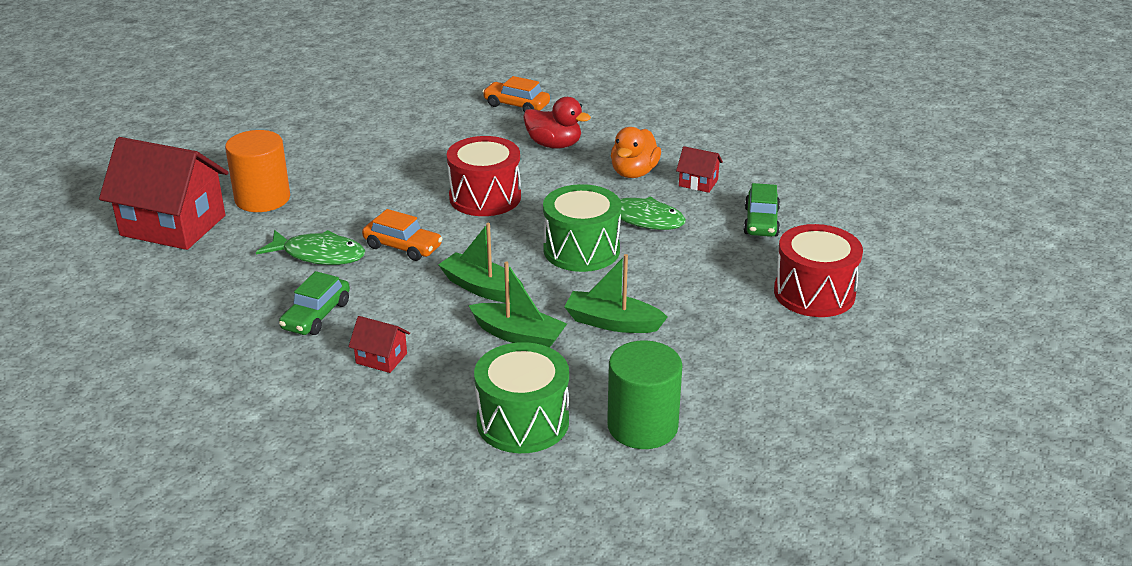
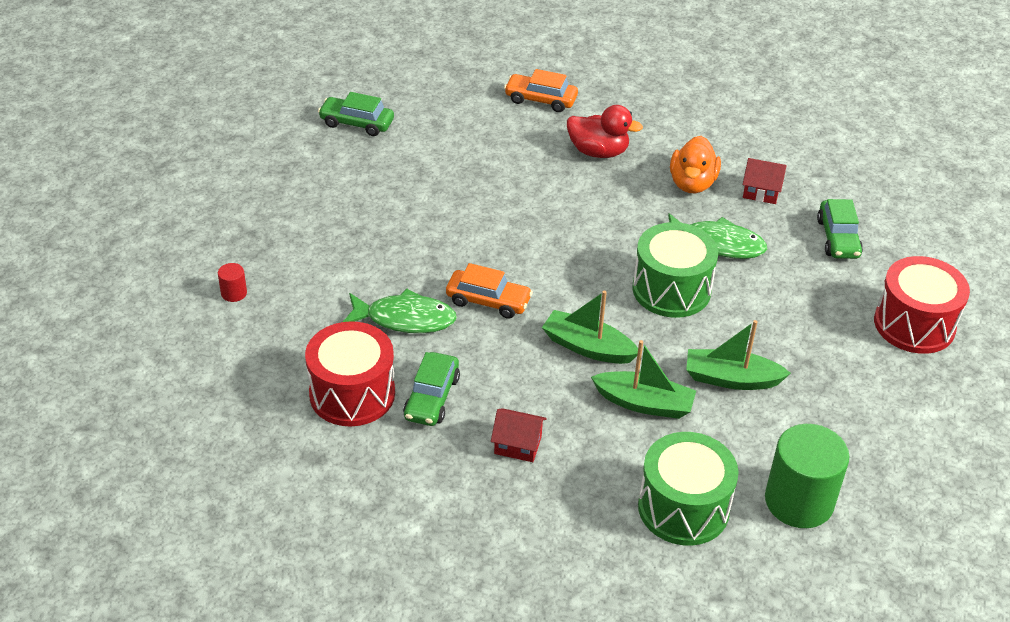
camera: 10 degrees left, 10 degrees up
(173, 225) = (234, 293): red house -> red cylinder
(262, 199) = (316, 249): orange cylinder -> none
(342, 113) = (357, 123): none -> green car
(485, 197) = (550, 228): red drum -> red drum (352, 394)

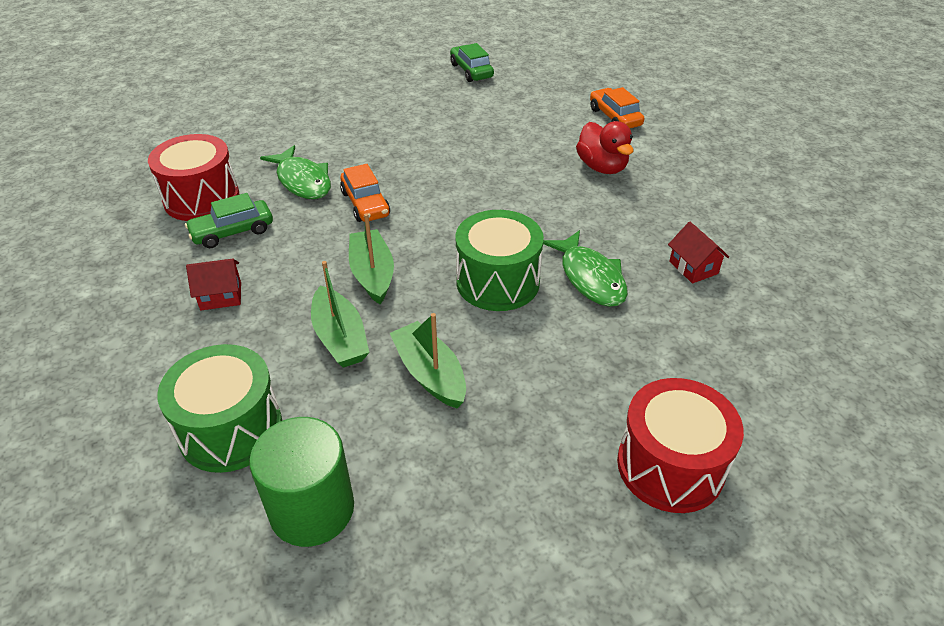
camera: 50 degrees right, 0 degrees up
(234, 293) = (250, 112): red cylinder -> none
(518, 445) = (221, 296): red house -> red house turned 75 degrees counterclockwise
(692, 183) = (641, 227): orange duck -> none
(838, 238) = (710, 345): green car -> none

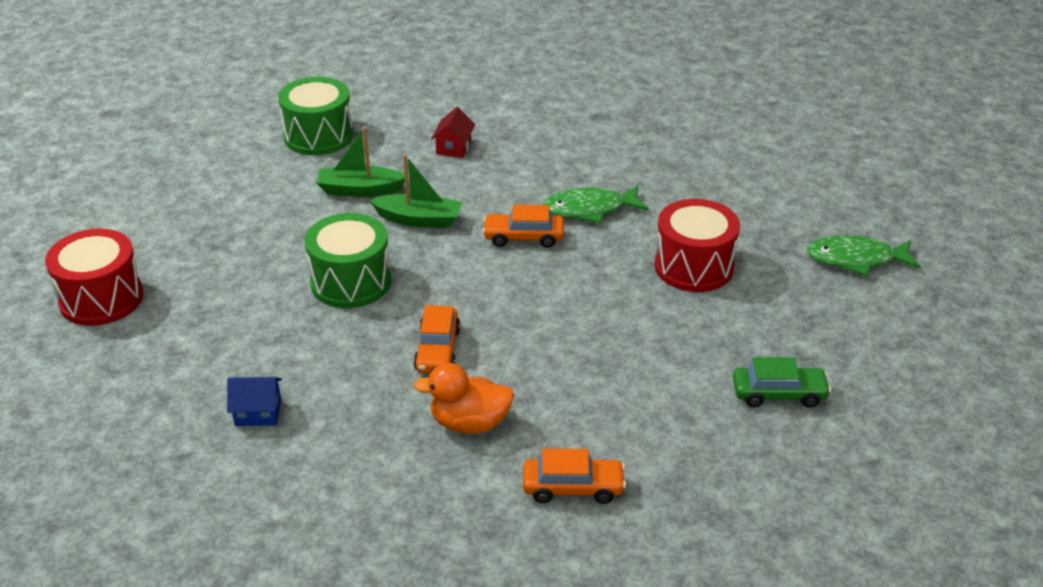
camera: 115 degrees right, 5 degrees down
(201, 198) = (598, 154): red drum -> red drum (693, 267)
(232, 232) = (534, 162): green car -> none
(312, 509) = (230, 154): green cylinder -> none
(430, 374) = (286, 220): green boat -> none
(543, 203) = (437, 350): none -> orange car
(590, 278) = (307, 338): green fish -> green fish (855, 259)
(602, 167) = (469, 423): red duck -> orange duck
(693, 267) = (258, 413): red house -> blue house

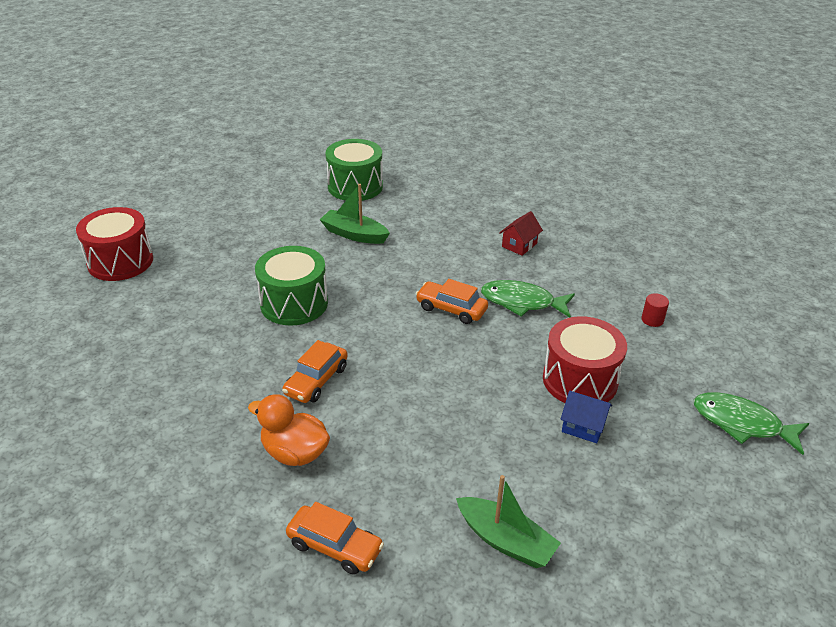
camera: 25 degrees right, 0 degrees up
(258, 413) = (150, 384): blue house -> blue house (583, 427)
(419, 219) = (380, 270): green boat -> green boat (505, 540)
(453, 147) = (448, 221): red house -> red house (519, 245)
(723, 190) = (652, 320): none -> red cylinder
(779, 394) = (581, 530): green car -> none

